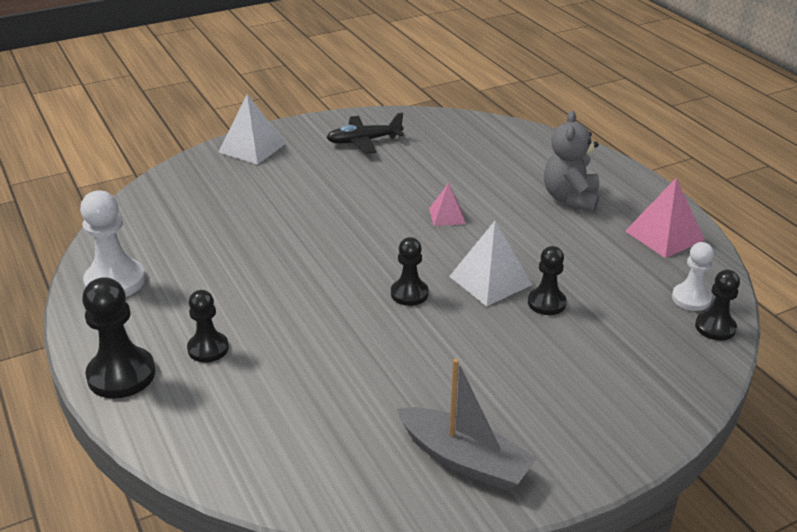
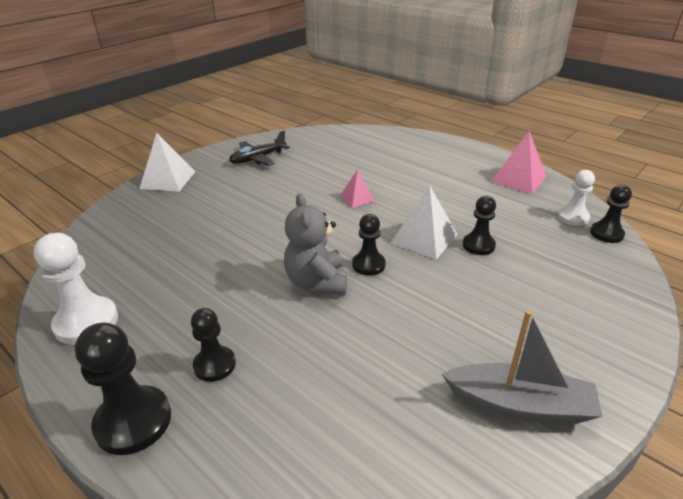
camera: 20 degrees left, 0 degrees up
(570, 198) = (436, 168): grey teddy bear -> grey teddy bear (316, 282)

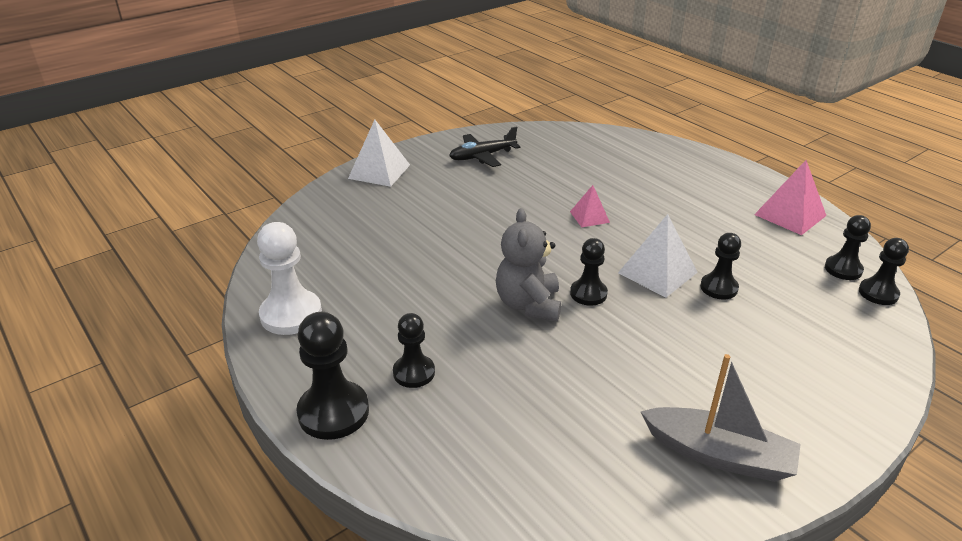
camera: 10 degrees right, 0 degrees up
(573, 217) = (843, 269): white pawn -> black pawn

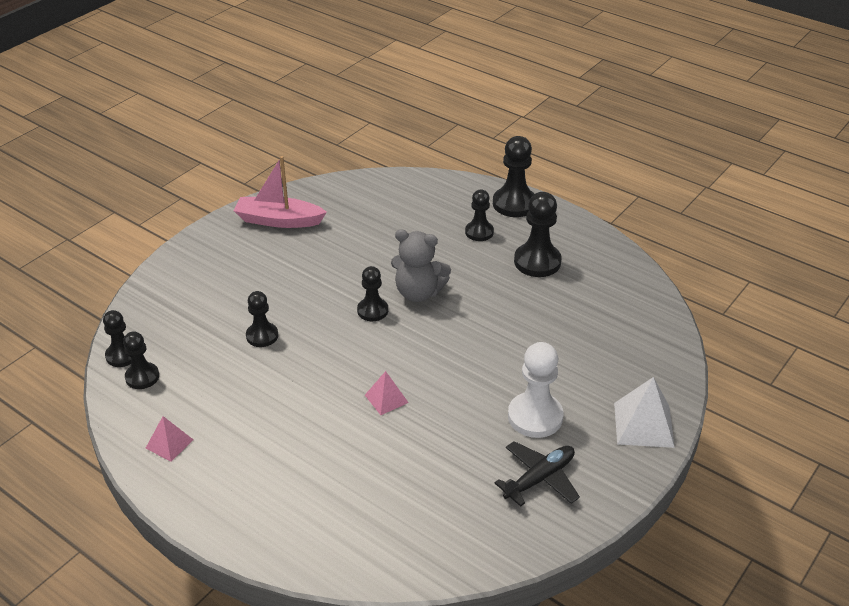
camera: 165 degrees right, 5 degrees up
(291, 314) = (592, 254): white pawn -> white pawn (535, 417)
(365, 317) = (537, 262): none -> black pawn
(528, 305) = (418, 292): grey teddy bear -> grey teddy bear turned 120 degrees clockwise
(657, 272) = (315, 342): white pyramid -> none
(719, 455) = (278, 220): grey boat -> pink boat
(790, 215) = (169, 444): pink pyramid -> pink pyramid, size x0.60

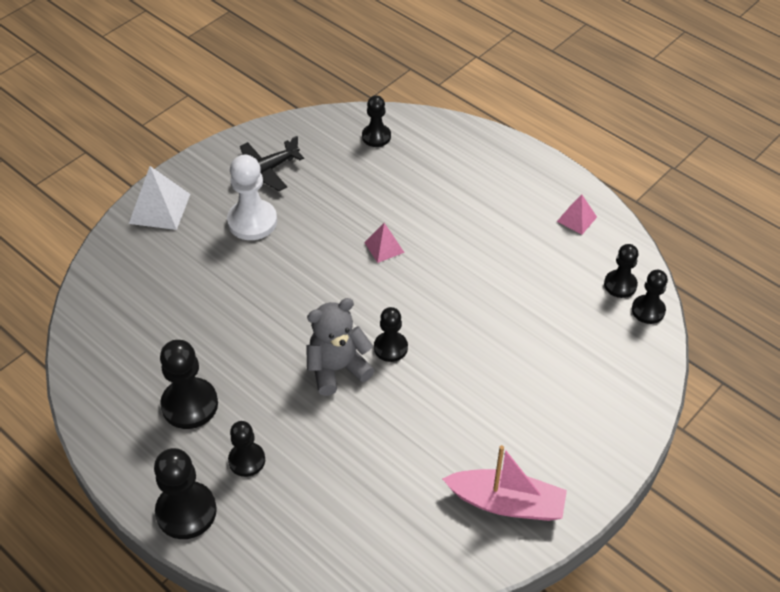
camera: 175 degrees left, 10 degrees up
(262, 336) = (508, 324): black pawn -> black pawn (376, 136)
(418, 292) = (337, 369): grey teddy bear -> grey teddy bear turned 45 degrees counterclockwise

